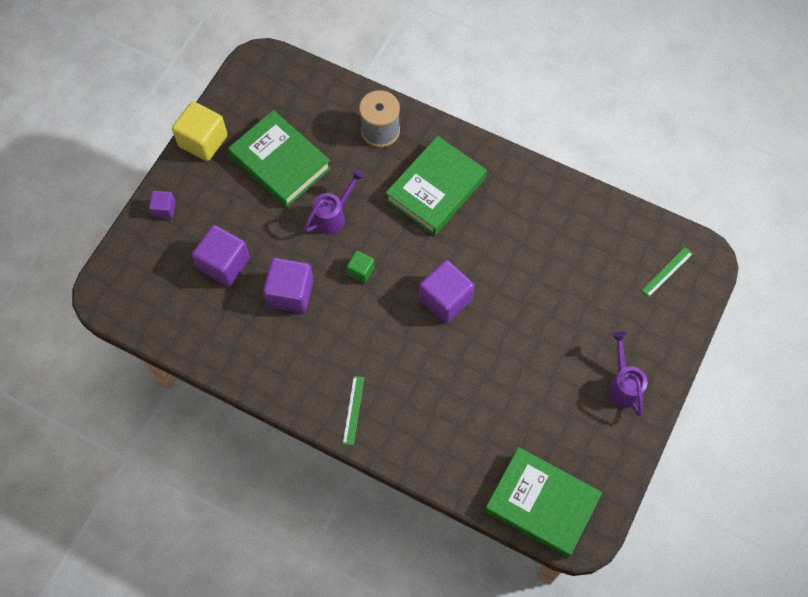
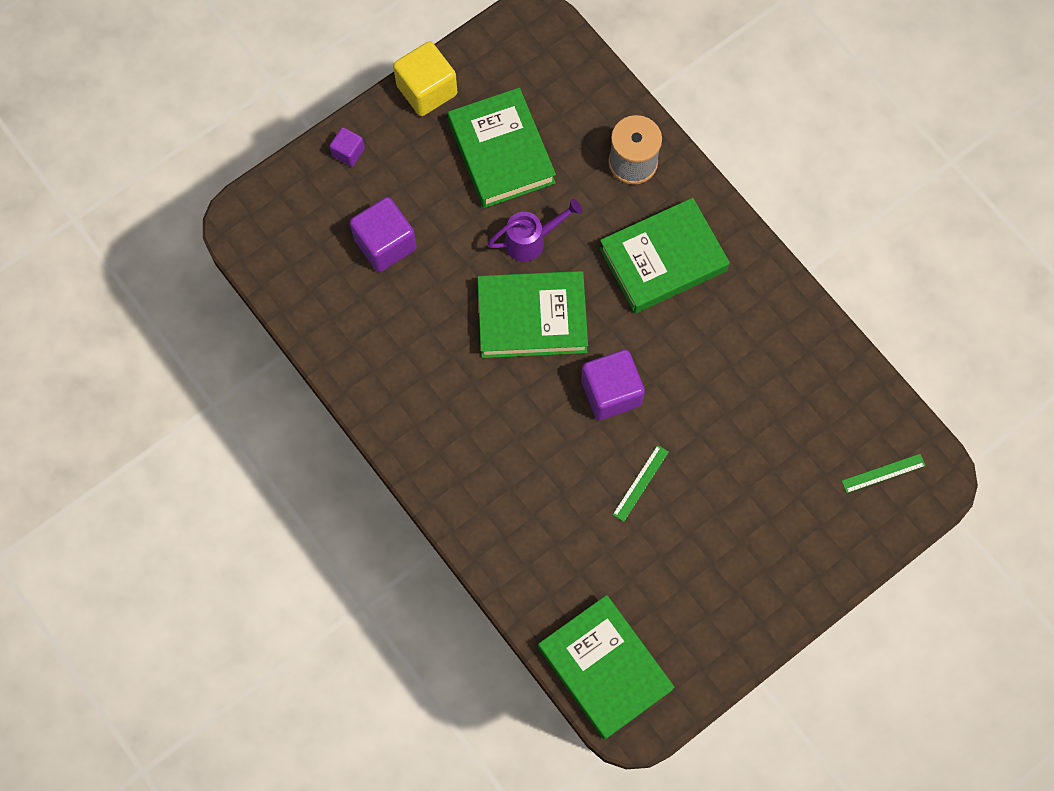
camera: 25 degrees right, 5 degrees up
(290, 293) = (442, 309): purple cube -> none
(353, 410) = (449, 471): green ruler -> green ruler (640, 483)
(361, 271) = (532, 318): green cube -> green book
(623, 384) = (764, 579): purple watering can -> none

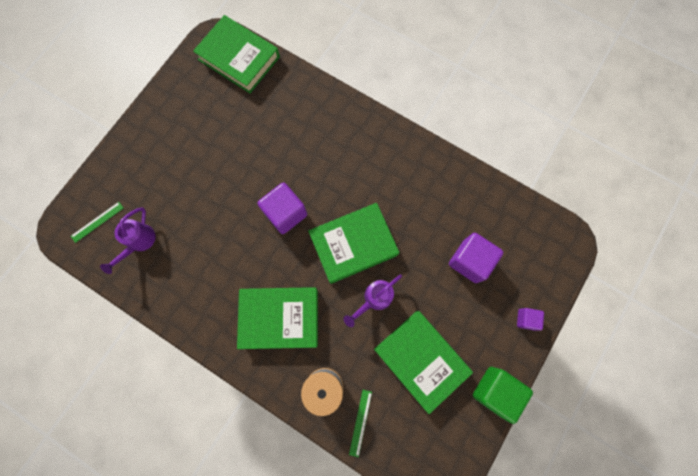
camera: 160 degrees right, 5 degrees up
(427, 90) = (495, 391): yellow cube -> green cube
(640, 483) = (249, 164): green ruler -> green ruler (360, 422)
(663, 259) = (279, 318): green book -> green book turned 45 degrees clockwise
(829, 422) = (139, 243): none -> purple watering can

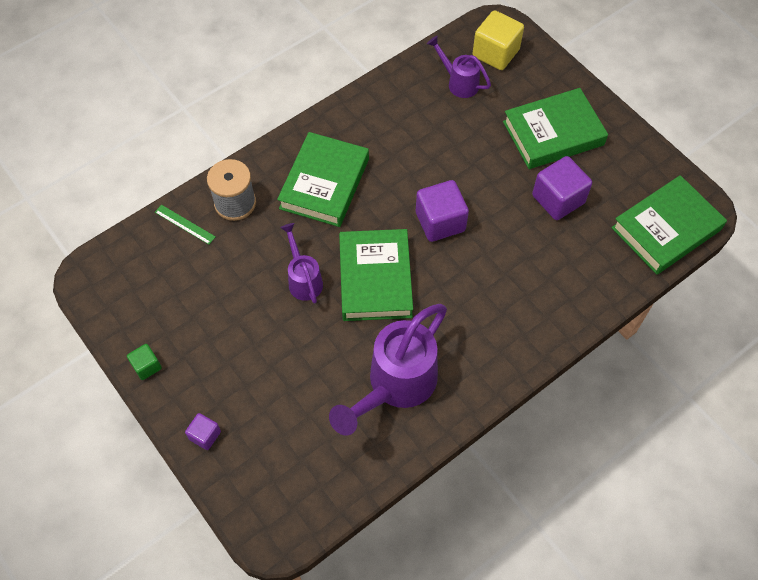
camera: 110 degrees right, 15 degrees down
(97, 222) = (495, 53): green ruler -> yellow cube
(421, 359) = (217, 303): green book -> green book (553, 133)
(433, 201) = (395, 386): none -> purple watering can
(470, 261) = (302, 399): purple cube -> purple cube (558, 199)
(495, 391) = (147, 366): green cube -> green cube, size x0.54

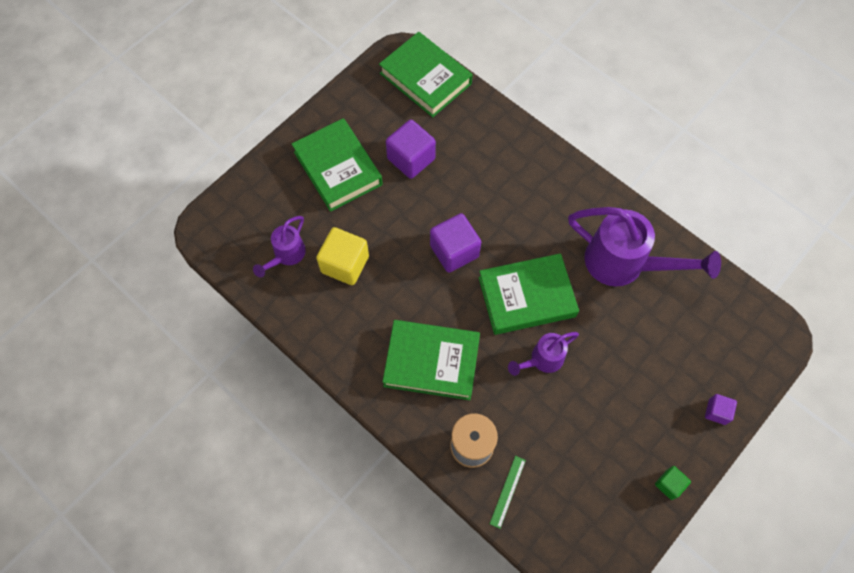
camera: 100 degrees left, 5 degrees up
(495, 53) = (244, 226): yellow cube -> yellow cube (345, 264)

